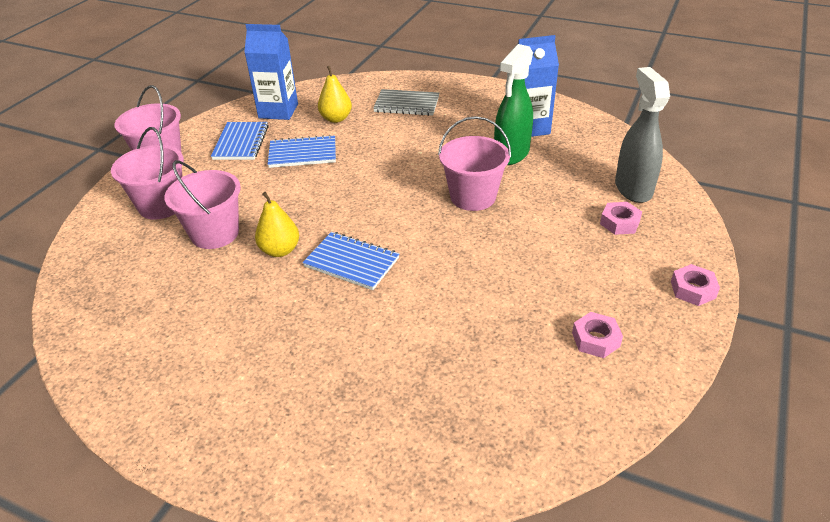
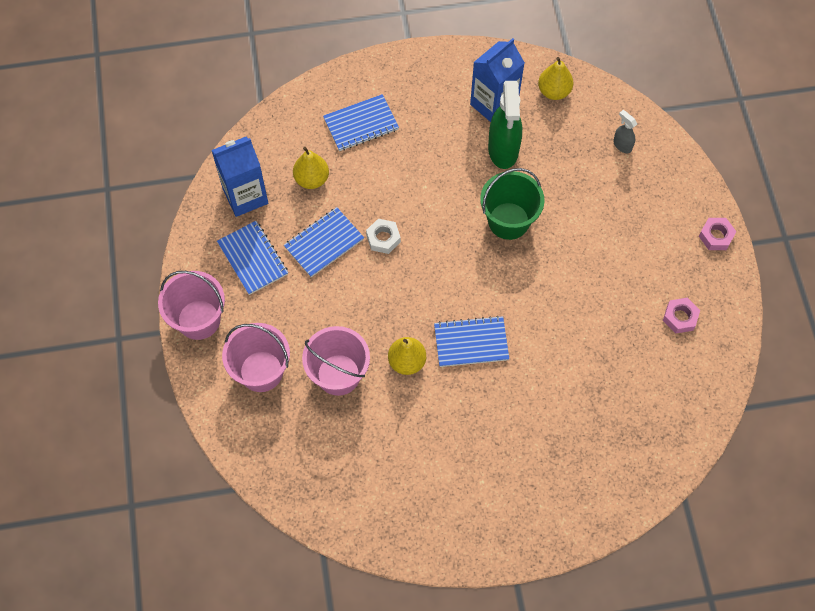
camera: 35 degrees left, 25 degrees up
(352, 168) = (383, 238): none -> white nut
(406, 104) = (361, 124): grey notebook -> blue notebook
(473, 197) = (508, 221): pink bucket -> green bucket
(592, 137) = (554, 91): none -> yellow pear
(619, 223) = (634, 192): pink nut -> none
(633, 188) = (622, 145): grey spray bottle -> grey spray bottle, size x0.47

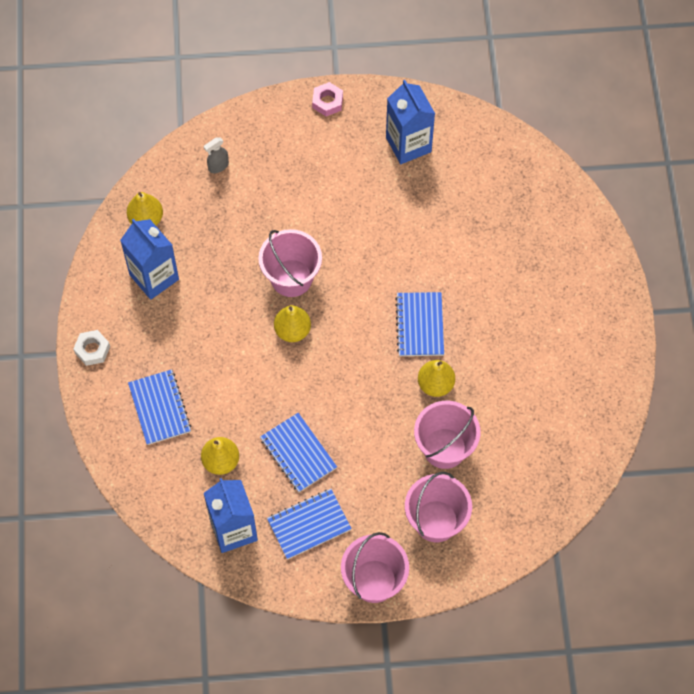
camera: 85 degrees left, 0 degrees up
(383, 238) = (298, 396): white nut -> white nut (92, 350)
(452, 227) = (292, 330): none -> yellow pear
(503, 150) = (210, 274): green spray bottle -> none
(508, 221) = (291, 278): green bucket -> pink bucket
(680, 317) = (408, 144): pink nut -> blue carton

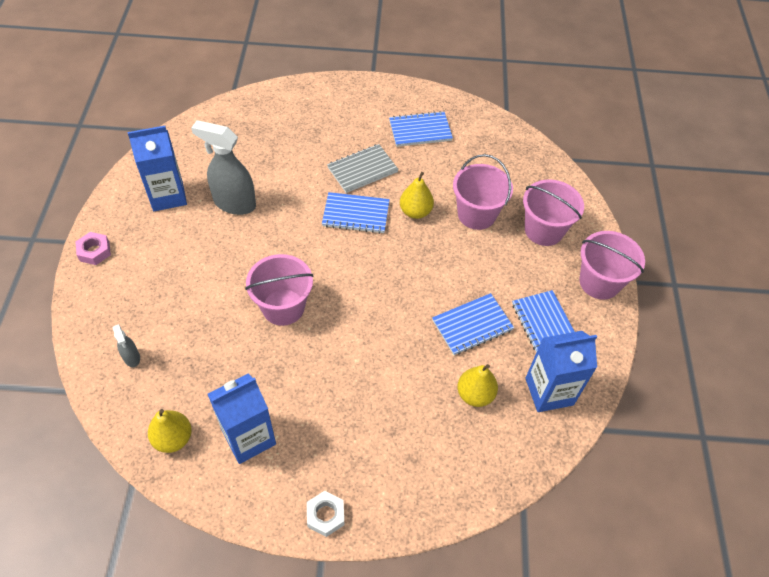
camera: 85 degrees left, 10 degrees down
(160, 408) = (408, 448): blue notebook -> blue notebook (420, 130)
(292, 330) = (341, 313): yellow pear -> none
(411, 207) = (234, 203): none -> grey spray bottle
(485, 322) = (362, 170): none -> grey notebook

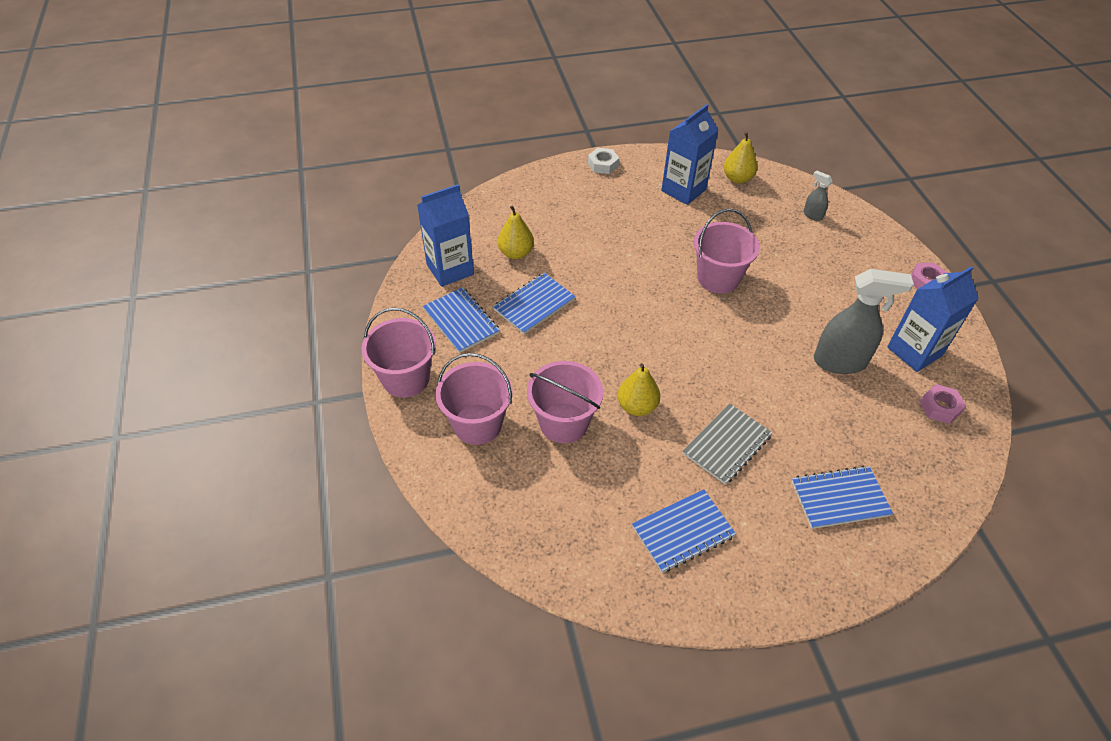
camera: 165 degrees right, 5 degrees down
(189, 154) = (940, 407): none -> pink nut
(356, 214) = (702, 385): blue notebook -> blue notebook (839, 498)

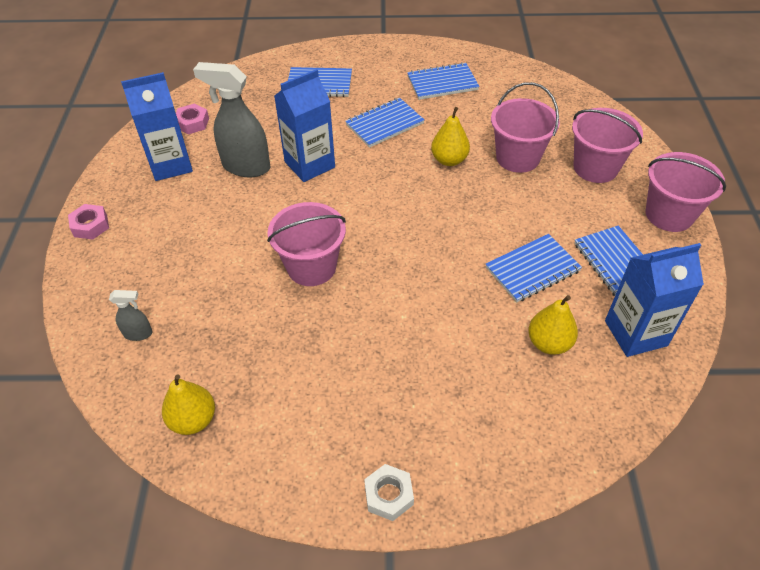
camera: 165 degrees left, 0 degrees up
(683, 190) = (285, 411): blue carton -> blue carton (309, 164)
(727, 445) = (384, 124): grey notebook -> blue notebook
(812, 215) = (138, 333): grey spray bottle -> grey spray bottle turned 60 degrees counterclockwise

